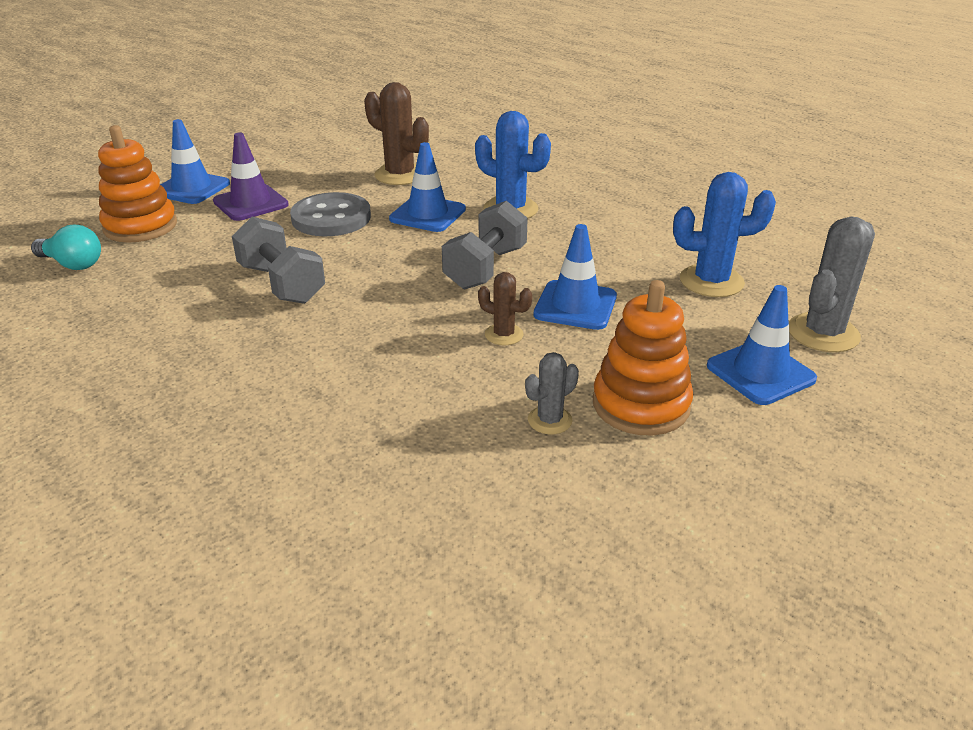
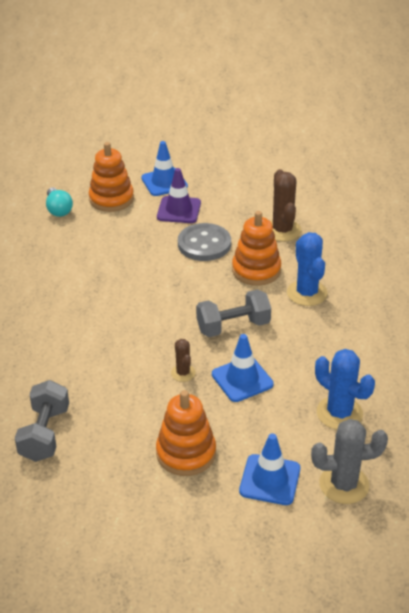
camera: 45 degrees right, 5 degrees up
(282, 284) = (127, 277): grey dumbbell -> grey dumbbell (45, 434)
(427, 214) = (256, 270): blue traffic cone -> orange stacking toy
(549, 420) = (136, 431): grey cactus -> none

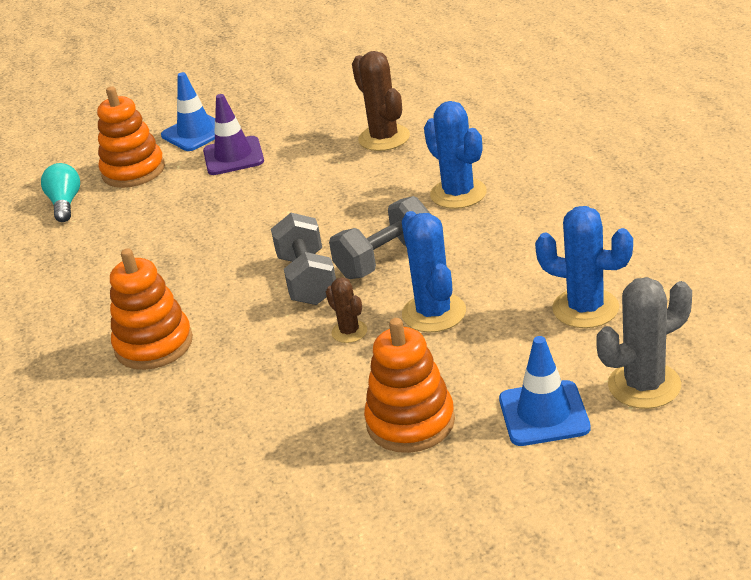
camera: 15 degrees left, 5 degrees down
(45, 434) = (195, 468): grey dumbbell -> grey dumbbell (307, 279)
(58, 210) = (65, 204): turquoise light bulb -> turquoise light bulb turned 150 degrees counterclockwise
(204, 244) = (290, 182): grey button -> none
(242, 379) = (434, 313): blue traffic cone -> blue cactus
(256, 270) = (377, 189): orange stacking toy -> orange stacking toy (154, 345)

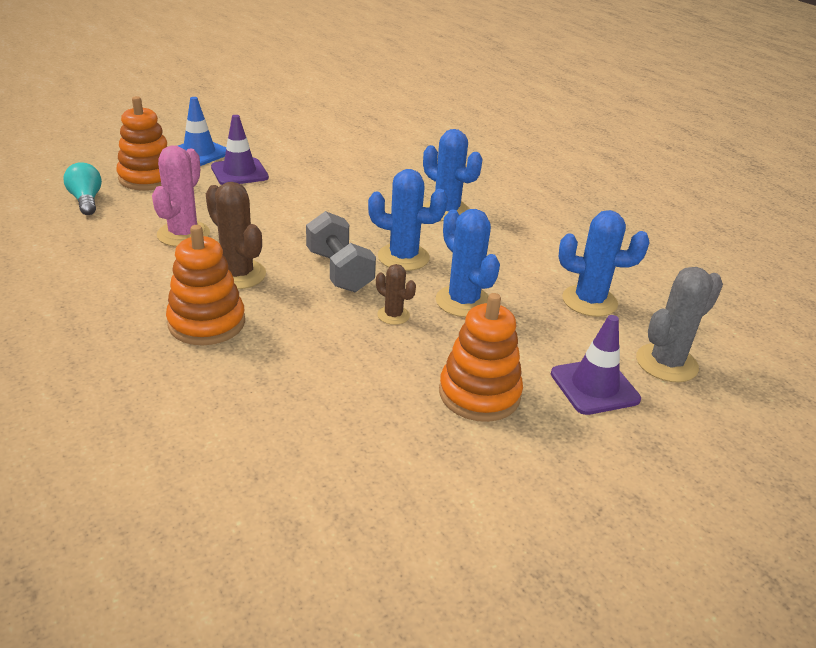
camera: 20 degrees left, 0 degrees up
(154, 241) = (183, 234): none -> pink cactus
(384, 138) = (368, 167): brown cactus -> brown cactus (238, 275)
(385, 259) = (403, 257): grey dumbbell -> blue cactus
(544, 414) = (594, 386): blue traffic cone -> purple traffic cone

